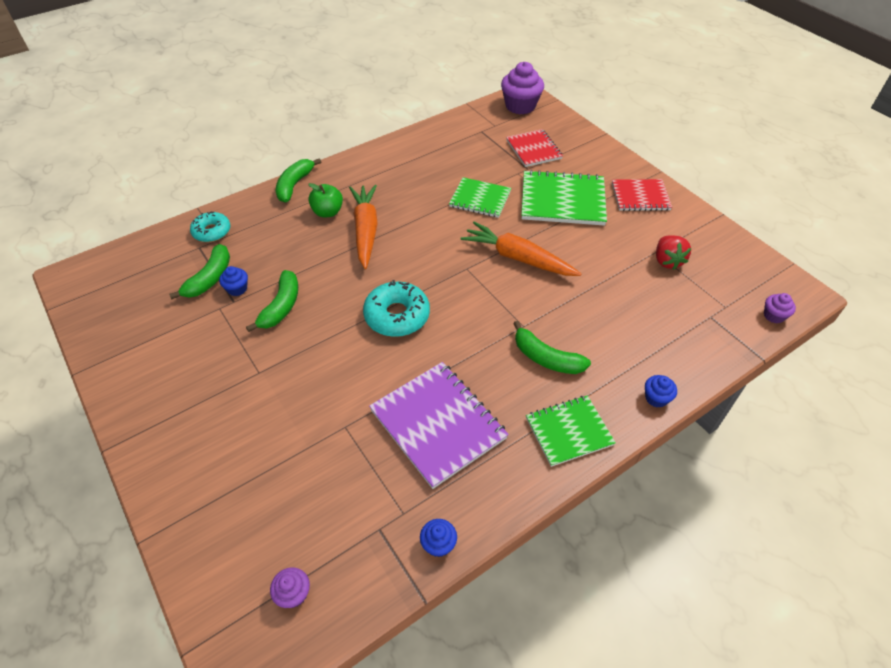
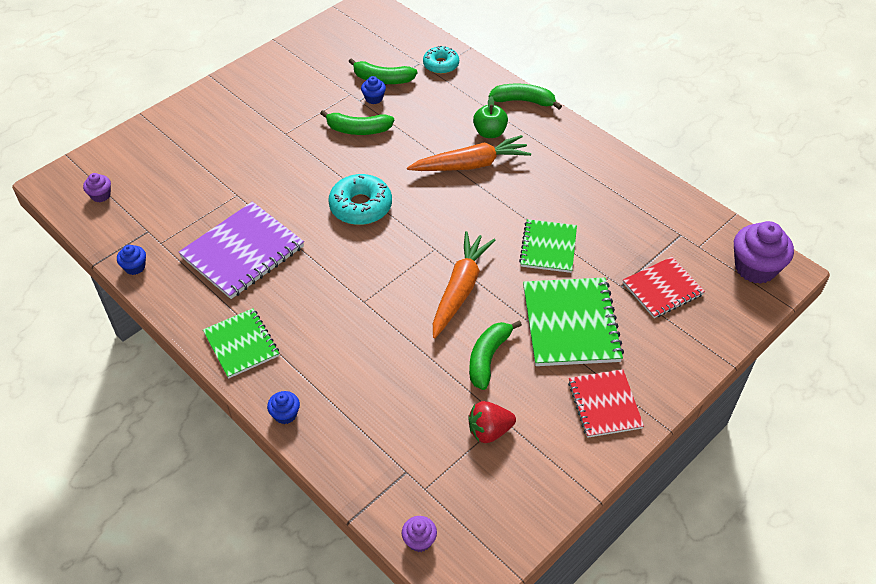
camera: 80 degrees right, 0 degrees up
(546, 358) = (325, 322): green banana -> green banana (488, 358)

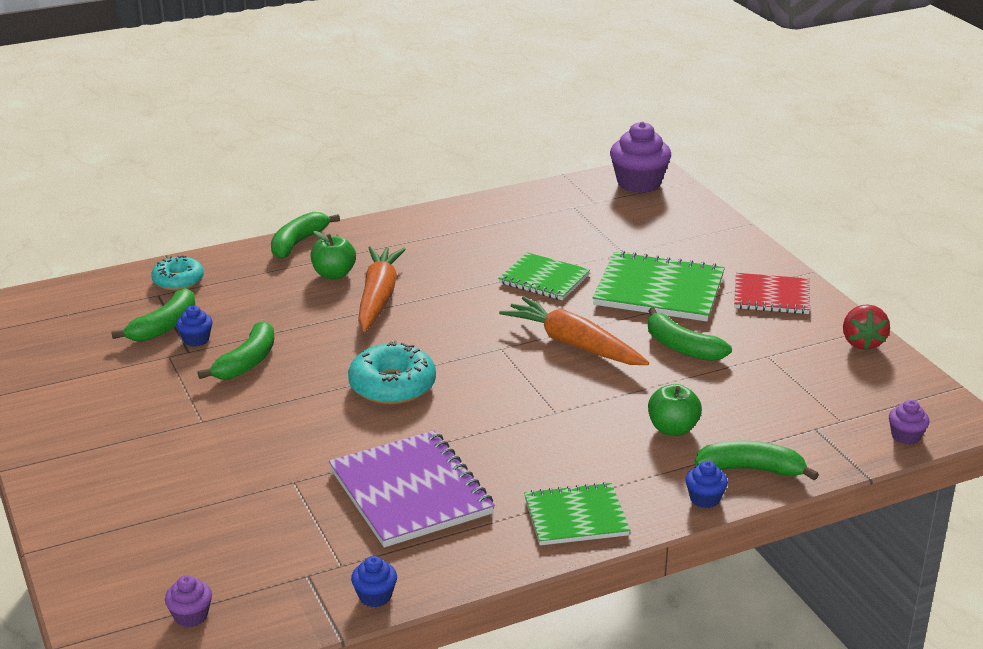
camera: 70 degrees left, 20 degrees down
(332, 437) = (751, 469): none -> green banana
(368, 376) = (672, 429): none -> green apple
(489, 431) = (780, 367): red strawberry -> red strawberry (862, 343)
(662, 289) = (639, 233): red notebook -> none

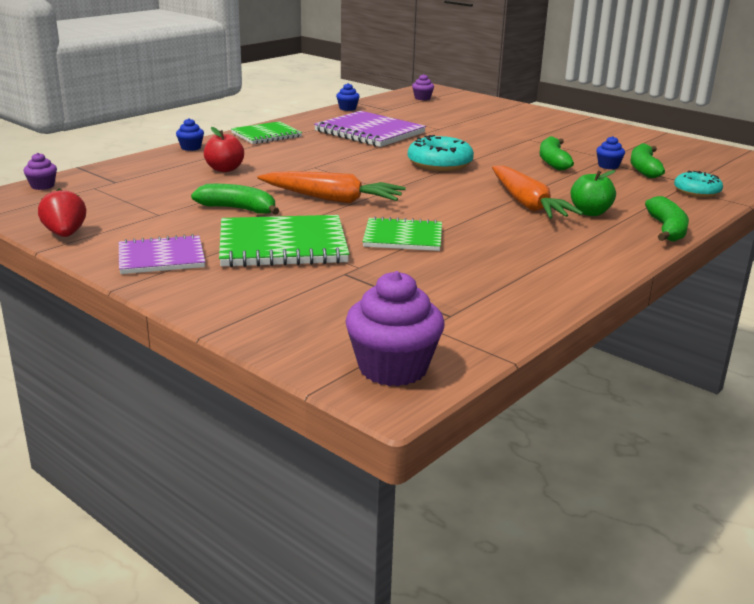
camera: 155 degrees right, 5 degrees down
(672, 429) = (224, 169): green apple -> red apple
(751, 469) = (162, 160): green banana -> none
(771, 296) = (161, 257): red notebook -> purple notebook

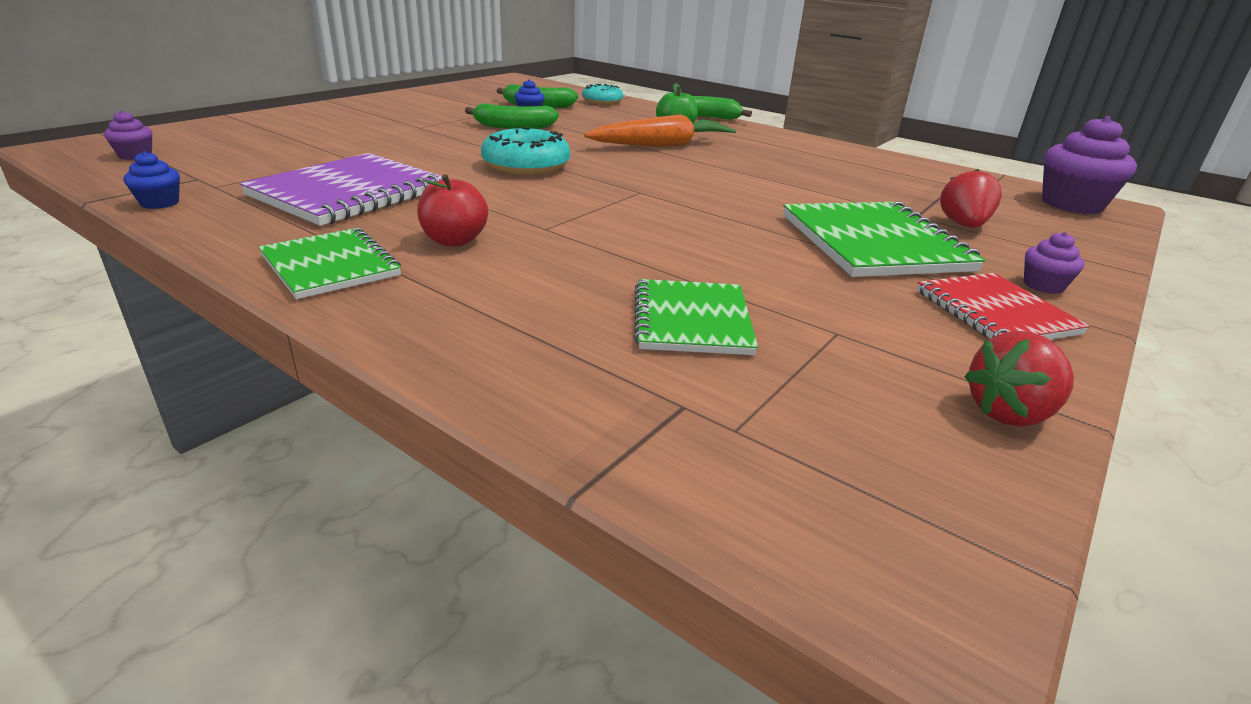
camera: 95 degrees left, 5 degrees up
(42, 186) = (764, 522): purple cupcake -> purple cupcake (1043, 285)
(161, 257) = (995, 312): purple notebook -> red notebook
(191, 148) = (410, 338): blue cupcake -> none
(224, 169) = (570, 293): red apple -> red apple (454, 241)
(238, 209) = (769, 272): green banana -> none
(320, 287) = (963, 225): none -> red strawberry
(332, 199) = (691, 218): orange carrot -> none
(403, 237) = (795, 191): green notebook -> green notebook (692, 320)

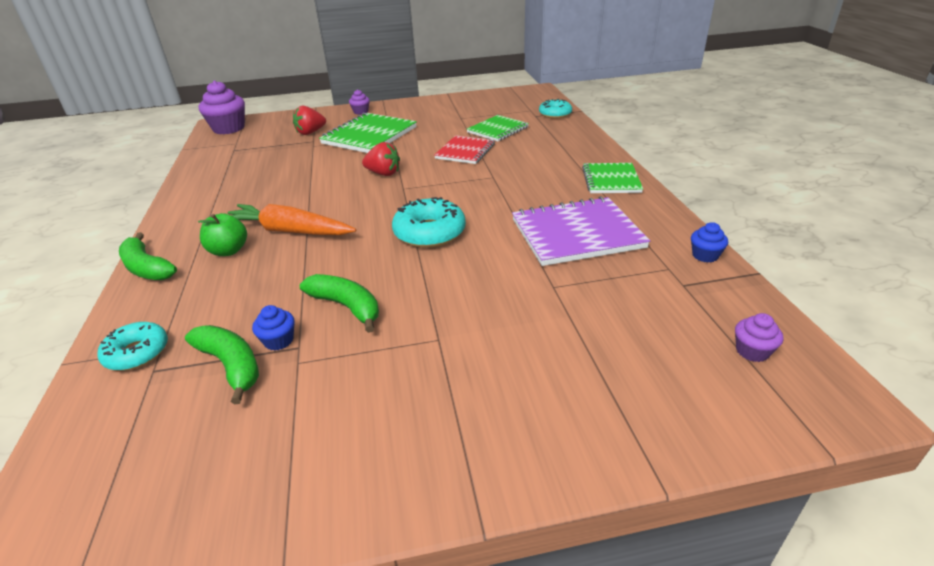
camera: 135 degrees left, 5 degrees up
(454, 241) = (544, 180): red apple -> none
(637, 434) = (555, 114): none -> turquoise donut
(995, 312) = (400, 111): red notebook -> red notebook (465, 151)
(1010, 413) = (461, 98): red strawberry -> red strawberry (383, 173)

